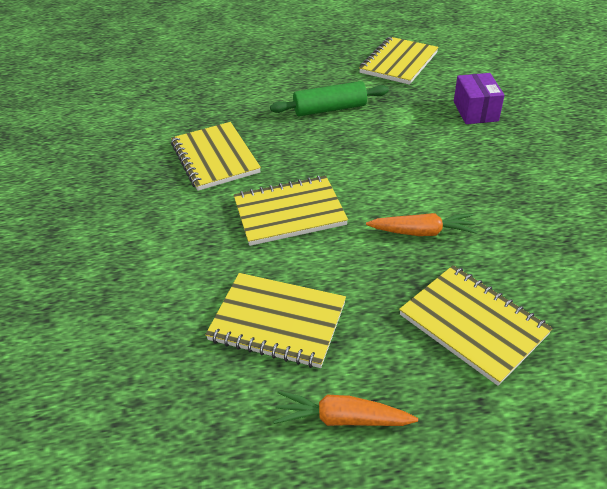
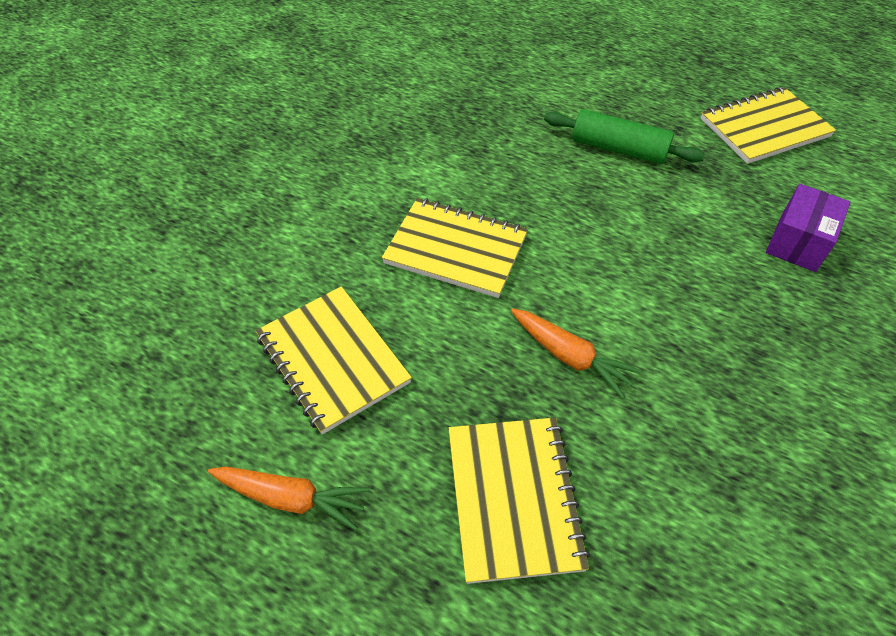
camera: 35 degrees right, 10 degrees up
(215, 158) = (444, 146): yellow notebook -> none
(341, 418) = (291, 498): orange carrot -> orange carrot turned 150 degrees clockwise

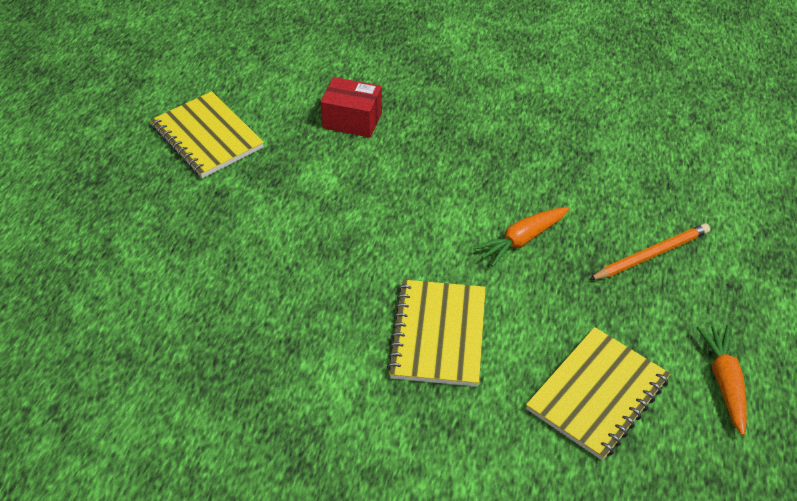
camera: 105 degrees left, 5 degrees down
(513, 498) = (651, 255): yellow notebook -> orange pencil
(570, 357) = (522, 240): orange carrot -> orange carrot turned 150 degrees counterclockwise
(618, 149) = (261, 233): green rolling pin -> none
(798, 242) = (352, 120): purple box -> red box

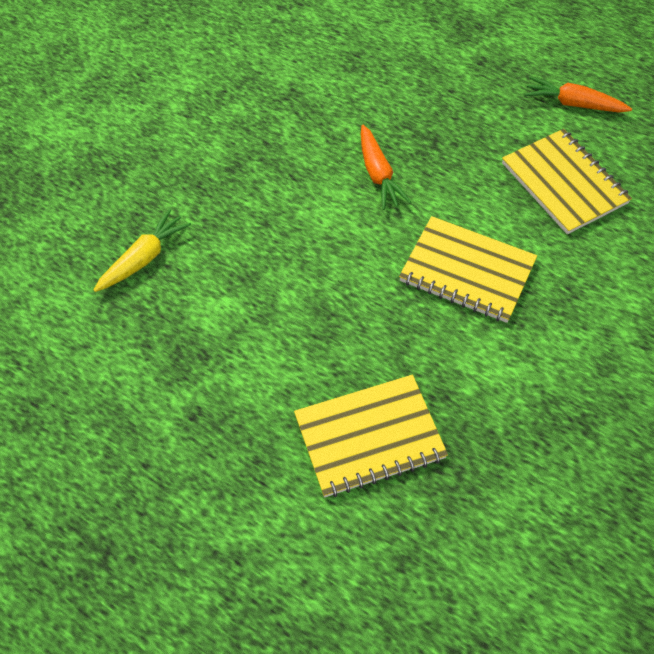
camera: 70 degrees left, 10 degrees up
(207, 137) = (92, 408): yellow notebook -> yellow notebook (369, 437)
(352, 120) = (144, 258): red box -> yellow carrot
(651, 255) = (431, 96): orange pencil -> none

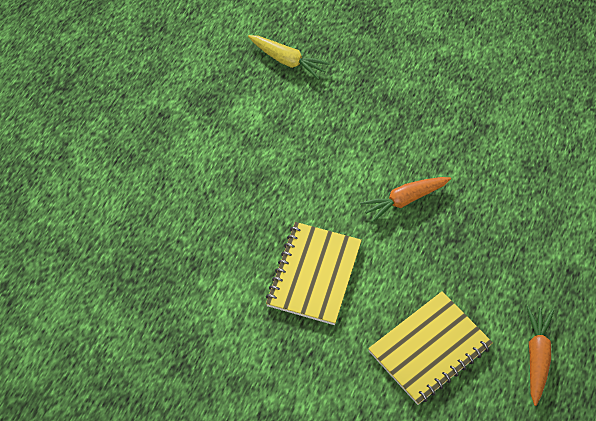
camera: 80 degrees right, 0 degrees up
(369, 437) = (155, 220): yellow notebook -> none

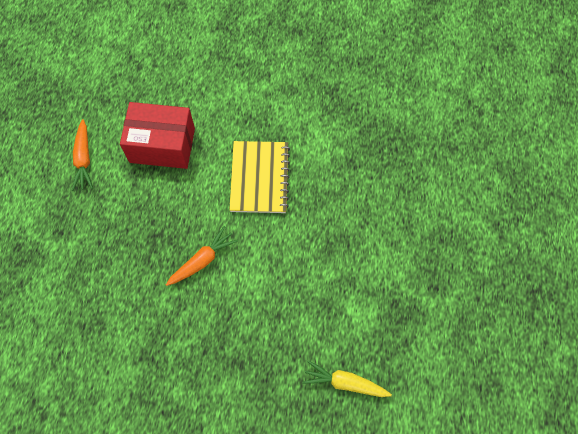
camera: 165 degrees right, 10 degrees up
(429, 349) = (162, 145): yellow notebook -> red box

